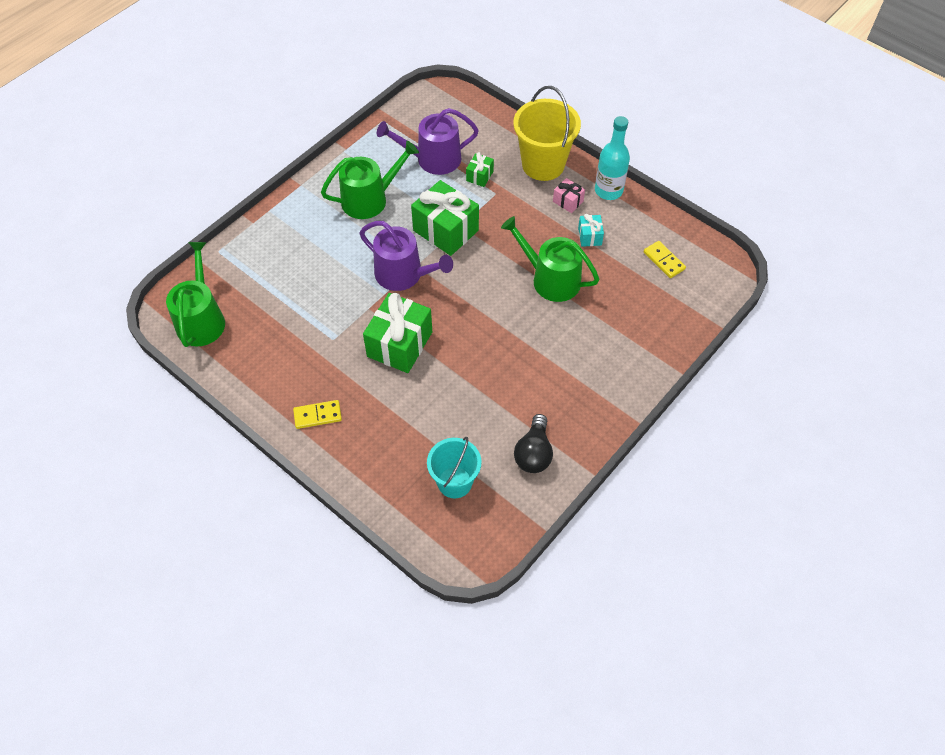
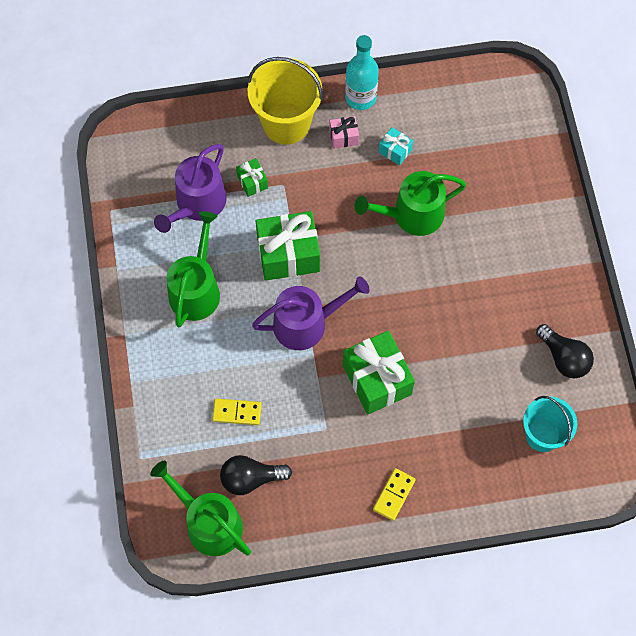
camera: 50 degrees left, 10 degrees up
(256, 321) = (251, 478): none -> black light bulb
(664, 261) = (467, 118): yellow domino -> yellow domino (237, 412)

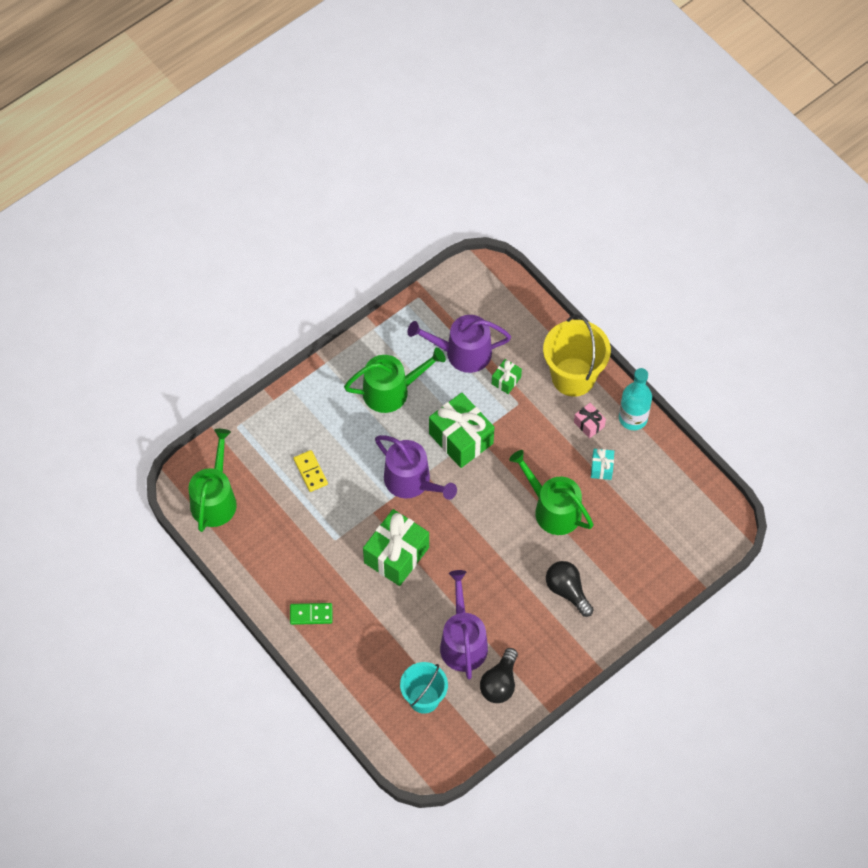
camera: 60 degrees right, 5 degrees down
(251, 478) = (265, 509): black light bulb -> black light bulb (567, 591)
(394, 495) = (311, 614): yellow domino -> green domino
(503, 368) = (463, 642): none -> purple watering can

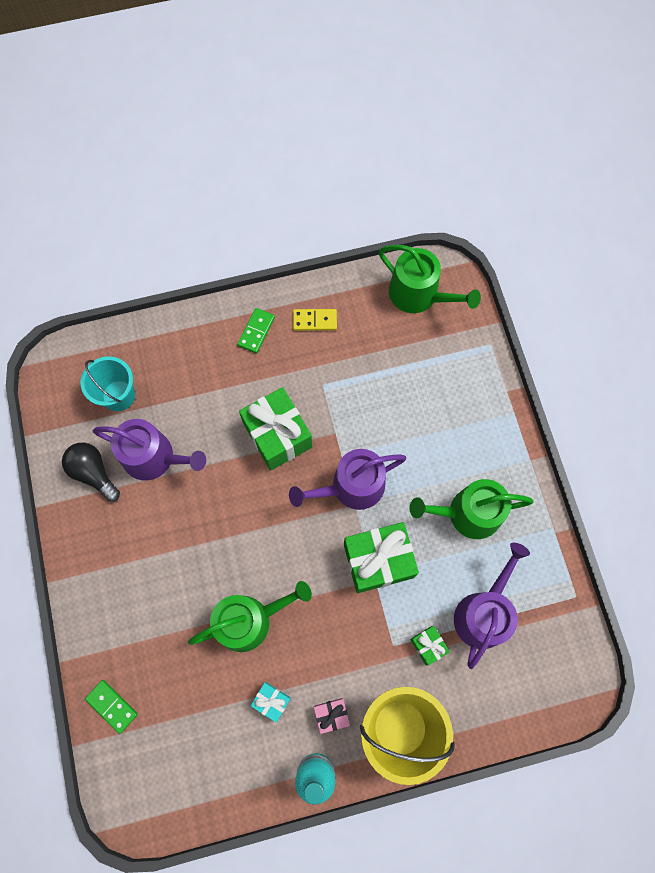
camera: 115 degrees right, 10 degrees up
(310, 472) = (408, 393): yellow domino -> yellow domino (314, 320)
(391, 390) = (468, 513): green watering can -> green watering can turned 75 degrees clockwise
(567, 591) = (151, 588): black light bulb -> none
(665, 575) = (112, 706): none -> green domino

